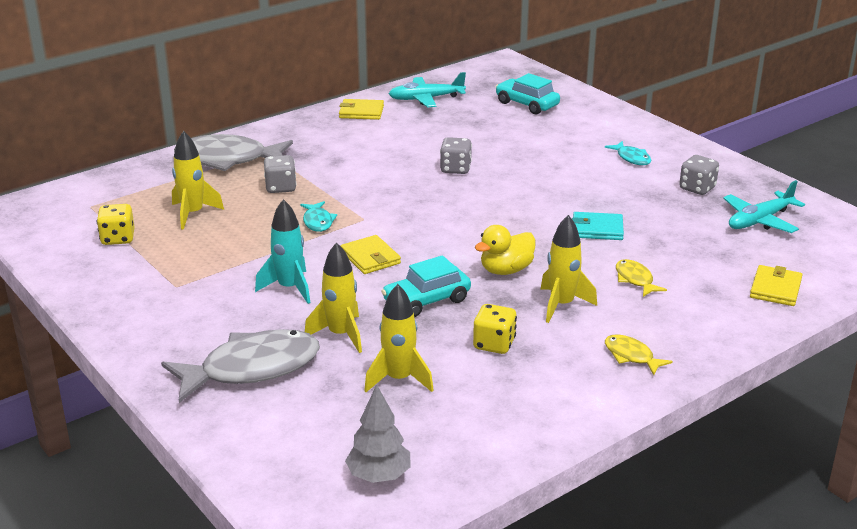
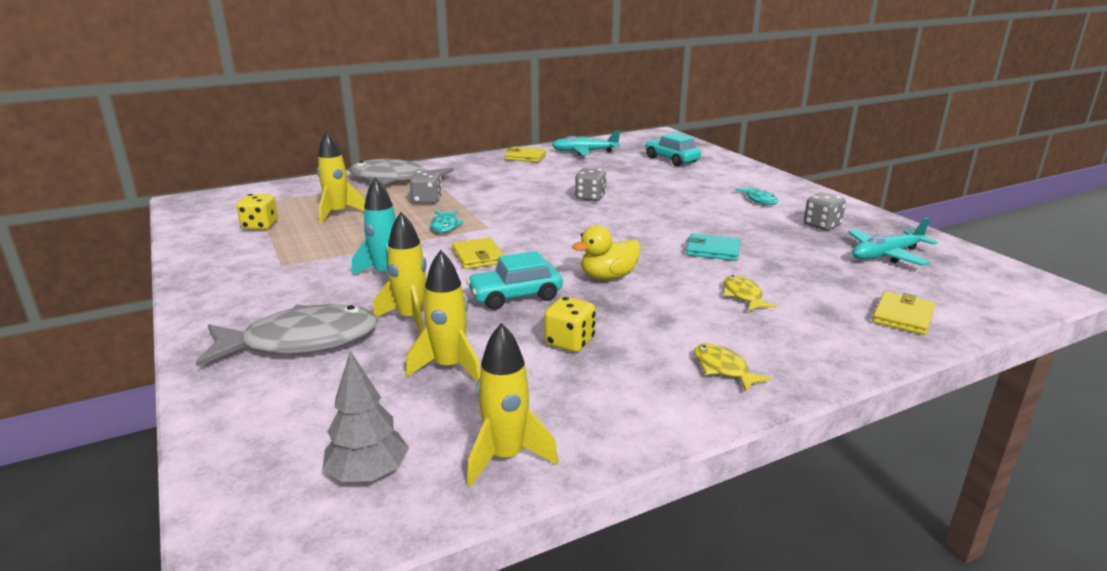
camera: 10 degrees right, 5 degrees down
(562, 305) = (657, 312): yellow rocket -> yellow rocket (506, 457)

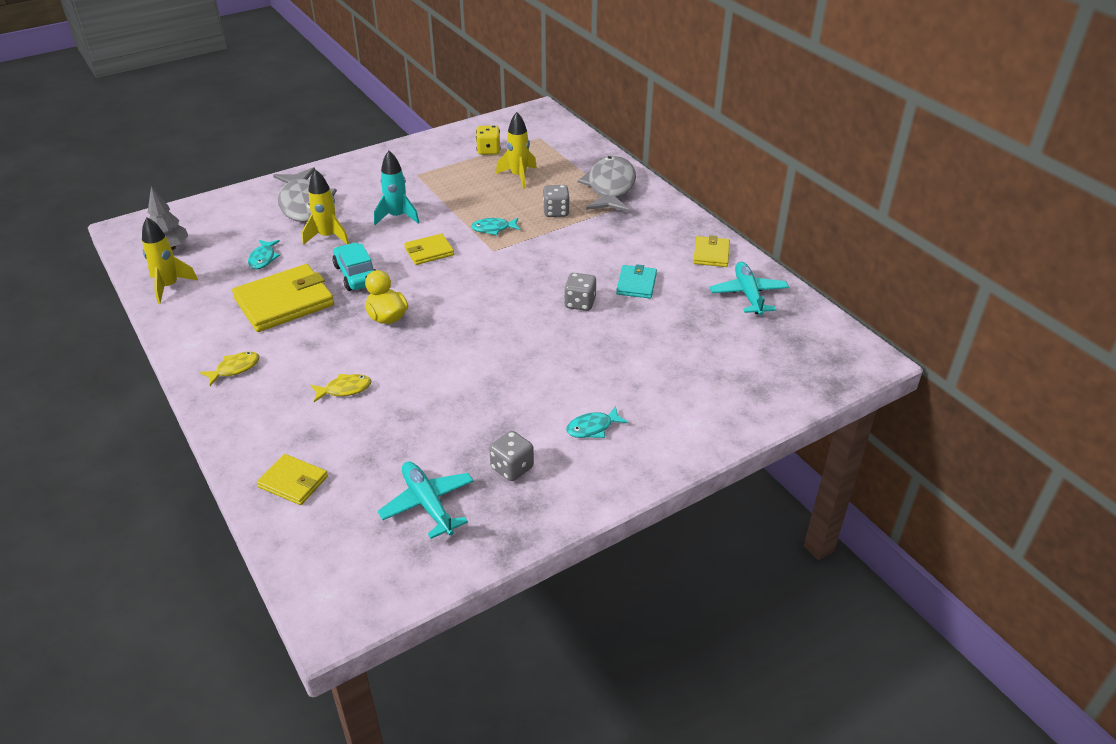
camera: 85 degrees right, 15 degrees up
(449, 367) = (263, 258): yellow rocket -> turquoise fish
(569, 342) = (284, 302): yellow dice -> yellow wallet
(671, 159) = (739, 364): turquoise car -> none
(712, 250) = (441, 379): turquoise wallet -> turquoise wallet (636, 284)

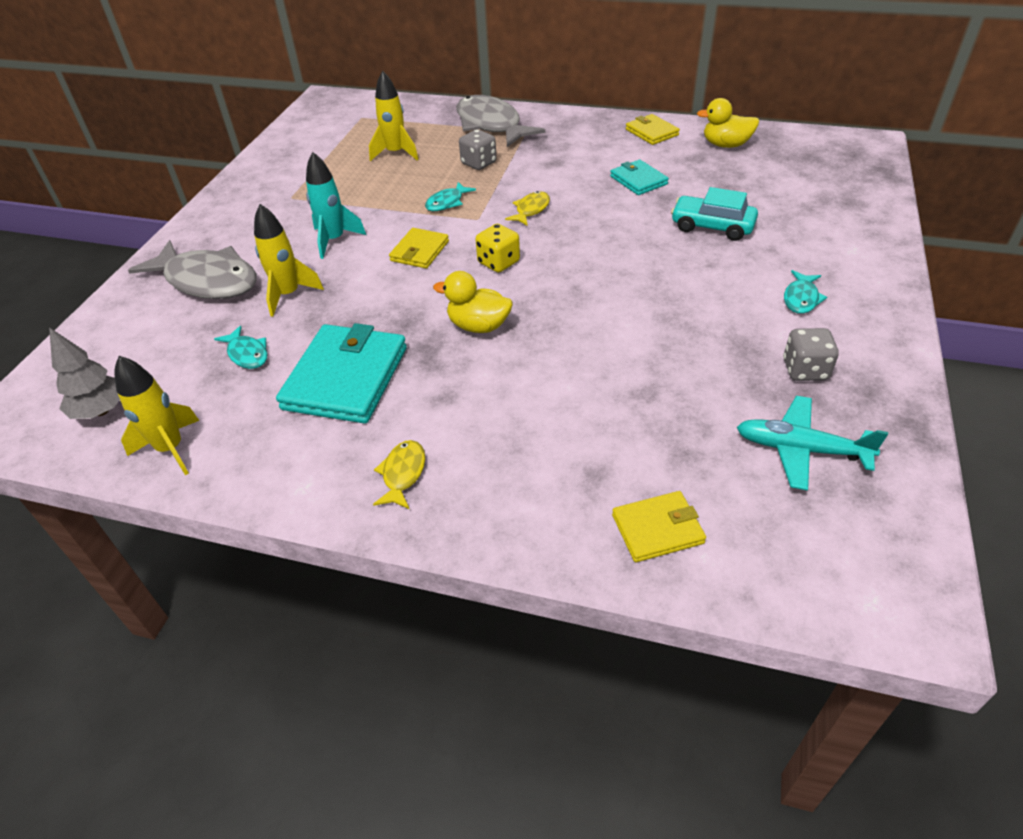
camera: 40 degrees left, 5 degrees up
(284, 302) = (345, 378): yellow wallet -> turquoise wallet
(345, 389) = (552, 412): yellow fish -> yellow fish (531, 210)
(356, 275) = (381, 309): turquoise car -> turquoise car (712, 227)
(488, 150) = (330, 147): yellow dice -> yellow dice (498, 262)
(580, 303) = (622, 217): grey dice -> none
(748, 294) = (726, 145): turquoise plane -> yellow duck

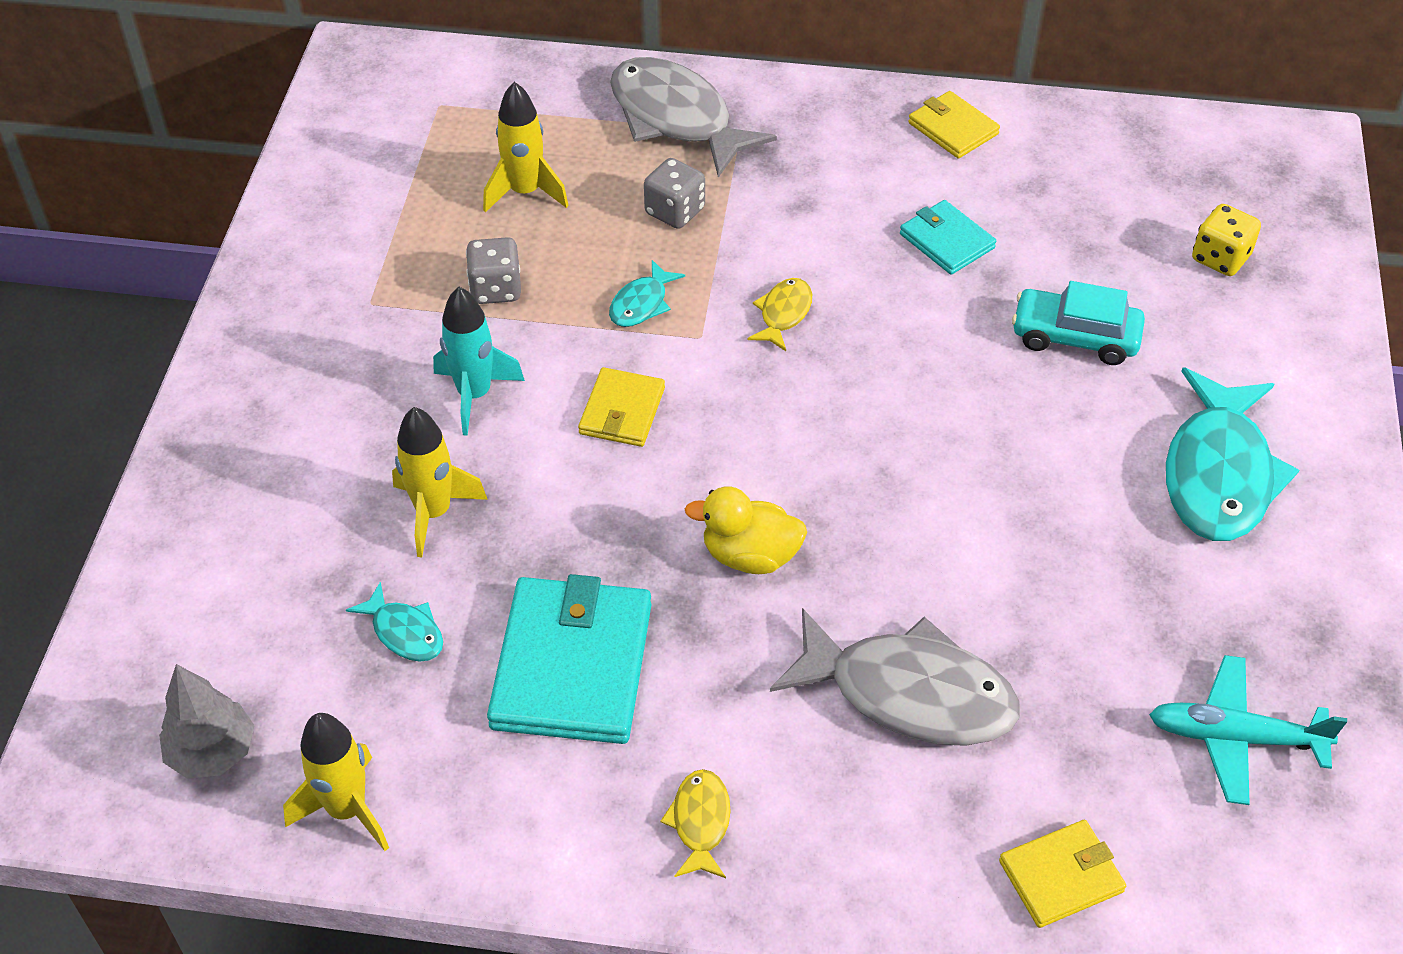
camera: 10 degrees left, 5 degrees up
(207, 281) = (289, 492): grey fish -> grey fish (909, 693)
(498, 262) = (754, 428): yellow dice -> yellow dice (1220, 258)
(726, 145) = (1077, 155): yellow duck -> none
(801, 298) = (1218, 474): turquoise fish -> turquoise fish, size x2.14
(805, 370) = (1232, 604): grey dice -> grey dice (496, 289)

